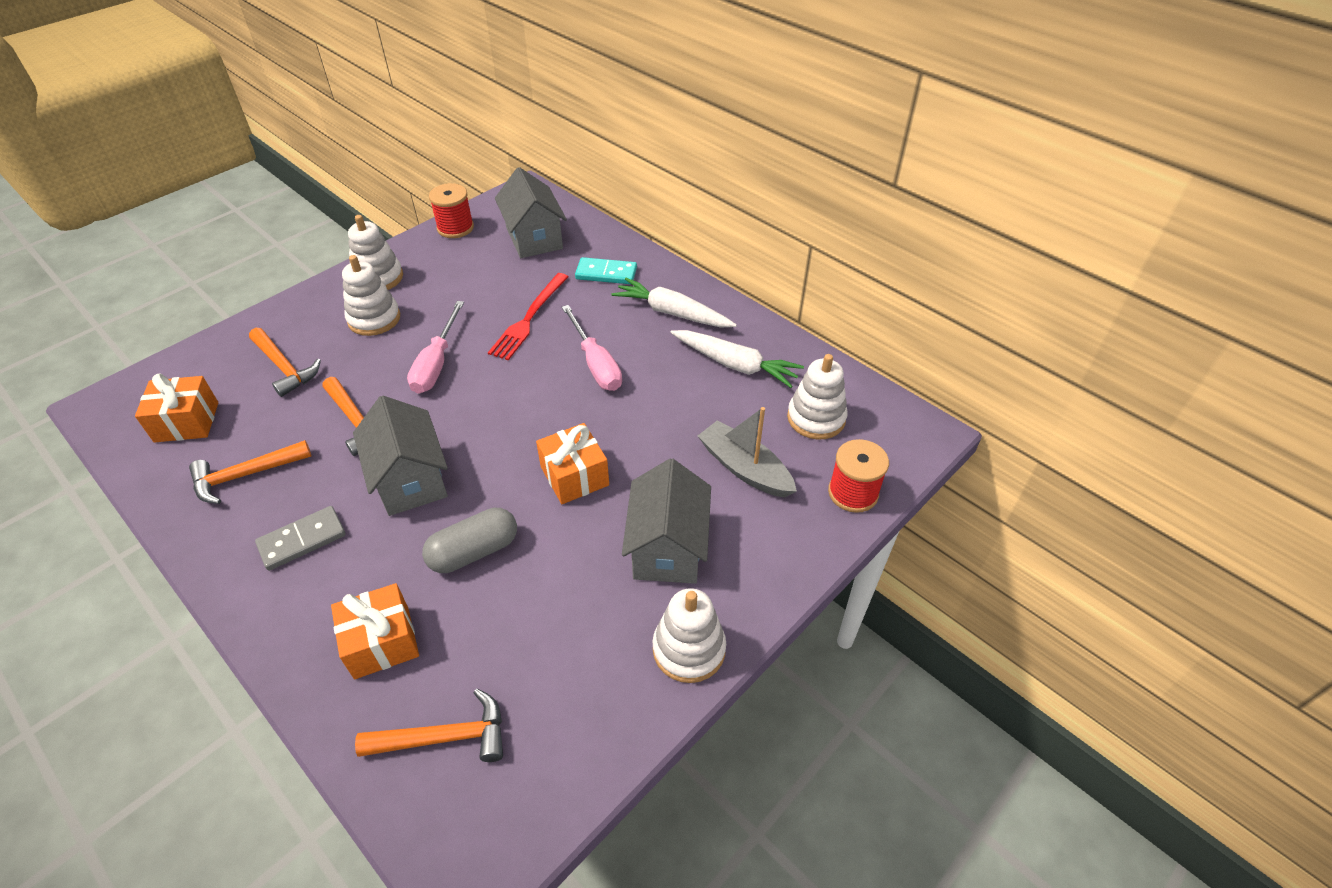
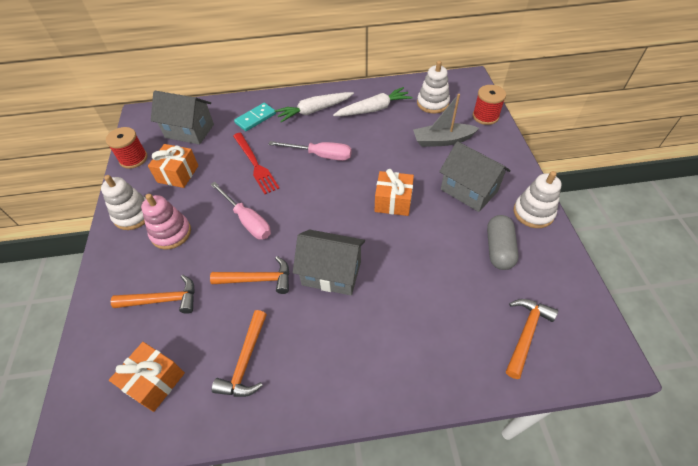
camera: 50 degrees left, 5 degrees up
(302, 540) = (333, 349): grey domino -> none
(374, 319) = (171, 233): white stacking toy -> pink stacking toy
(381, 642) = (443, 337): orange gift -> orange gift (178, 174)
(474, 551) = (410, 267): grey capsule -> grey capsule (498, 249)

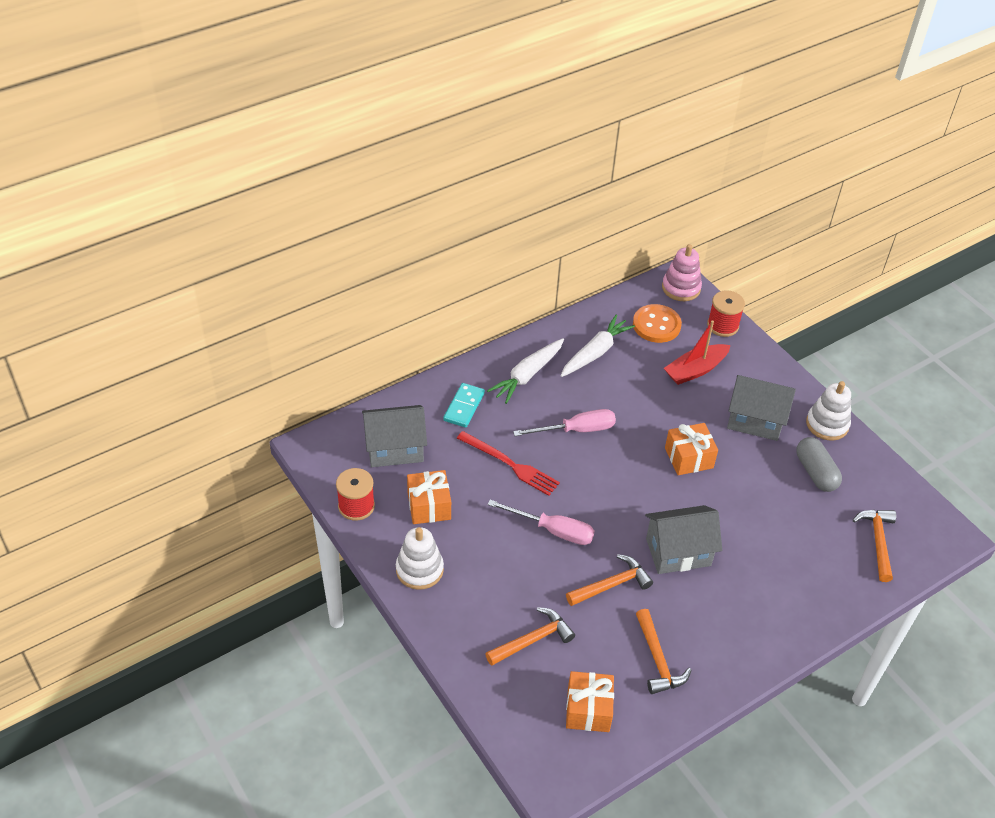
camera: 30 degrees left, 5 degrees down
(171, 233) = (481, 573): pink stacking toy -> pink stacking toy (681, 288)
(432, 103) = (656, 325): white stacking toy -> orange button
(442, 140) = (695, 370): grey boat -> red boat

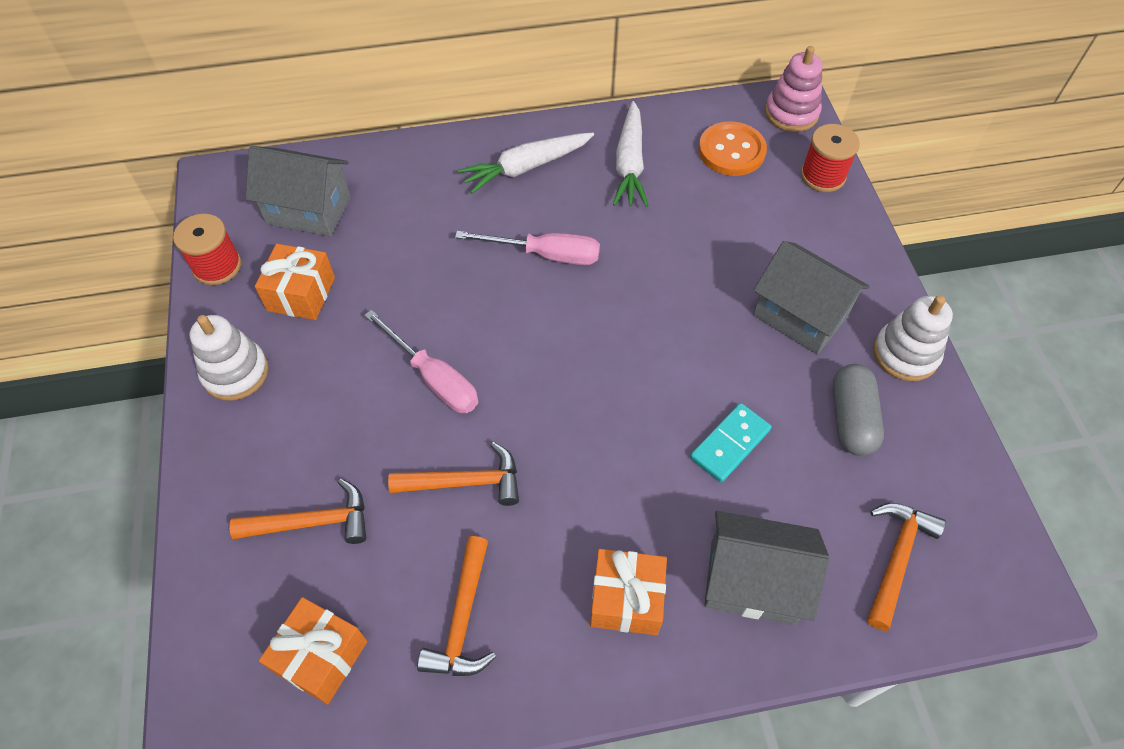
camera: 25 degrees right, 10 degrees up
(464, 407) = (423, 184): turquoise domino -> turquoise domino (729, 444)
(509, 464) = (433, 273): red fork -> none
(595, 353) = (629, 164): white carrot -> white carrot turned 120 degrees clockwise
(678, 552) = (584, 468): grey house -> grey house (752, 582)
(688, 458) = (675, 339): orange gift -> orange gift (626, 599)
(695, 370) = (752, 223): red boat -> none

